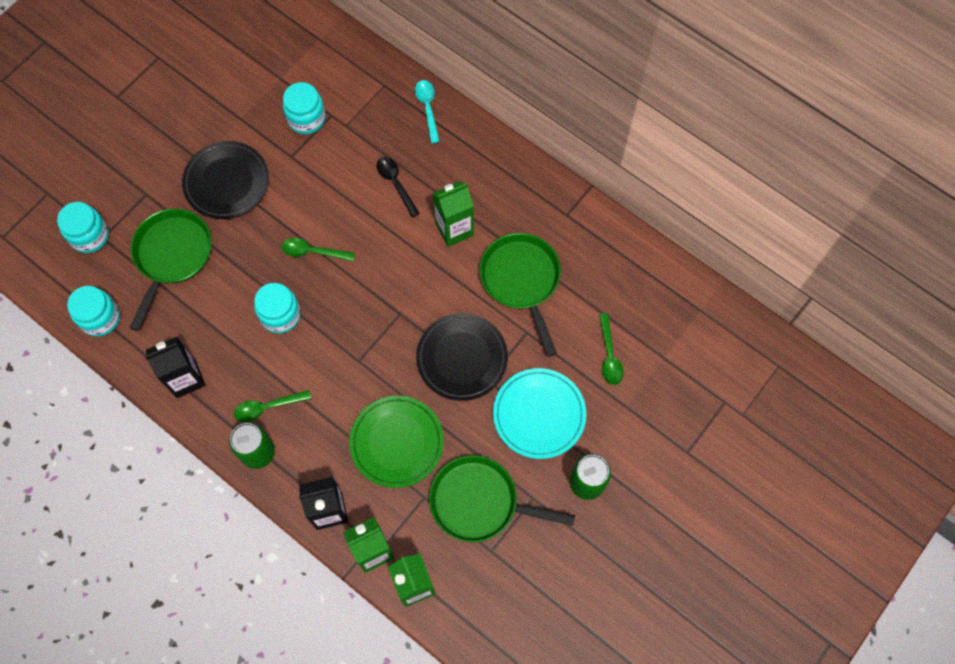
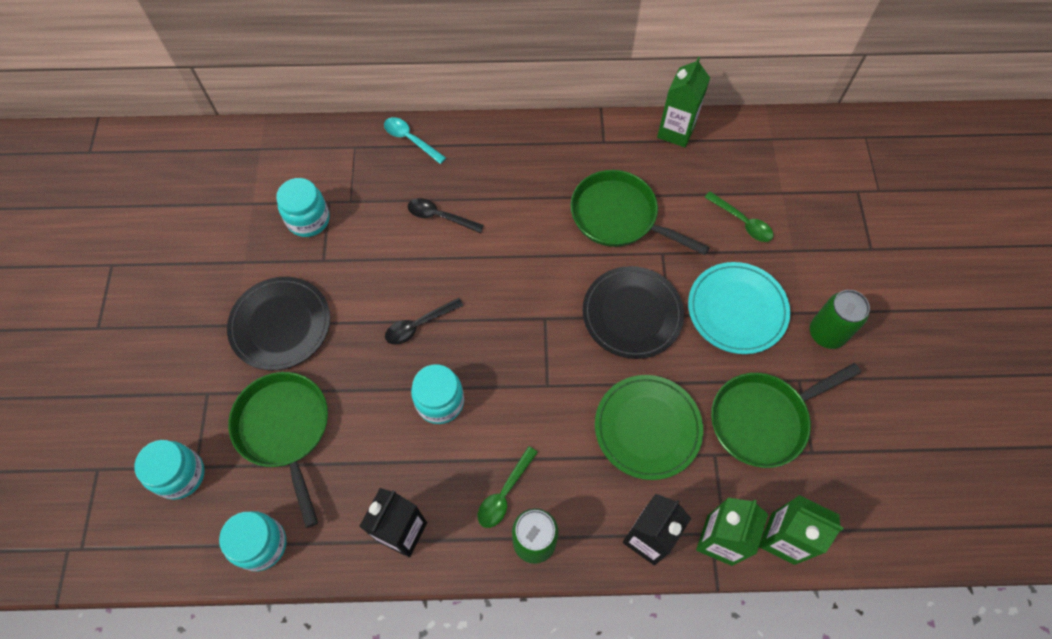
camera: 40 degrees left, 5 degrees down
(313, 252) = (419, 325): green spoon -> black spoon
(454, 229) = (525, 217): green carton -> green carton (676, 131)

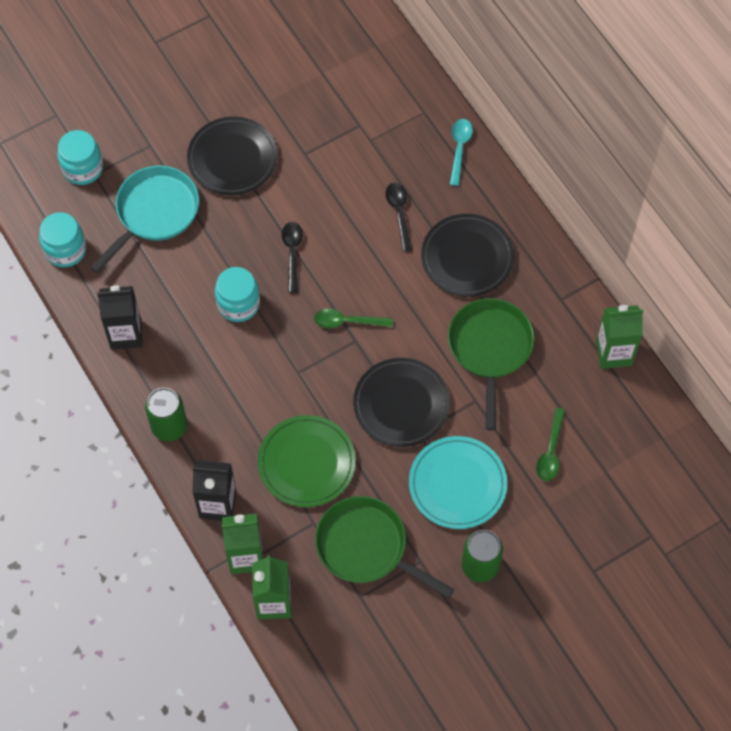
camera: 60 degrees right, 0 degrees up
(285, 429) = (154, 213): green pan -> turquoise pan
(308, 220) = (334, 121): turquoise jar -> none
(419, 325) = (292, 253): black spoon -> black spoon turned 60 degrees clockwise
(504, 493) = (194, 387): green spoon -> green spoon (347, 321)
(519, 188) = (467, 257): none -> black plate

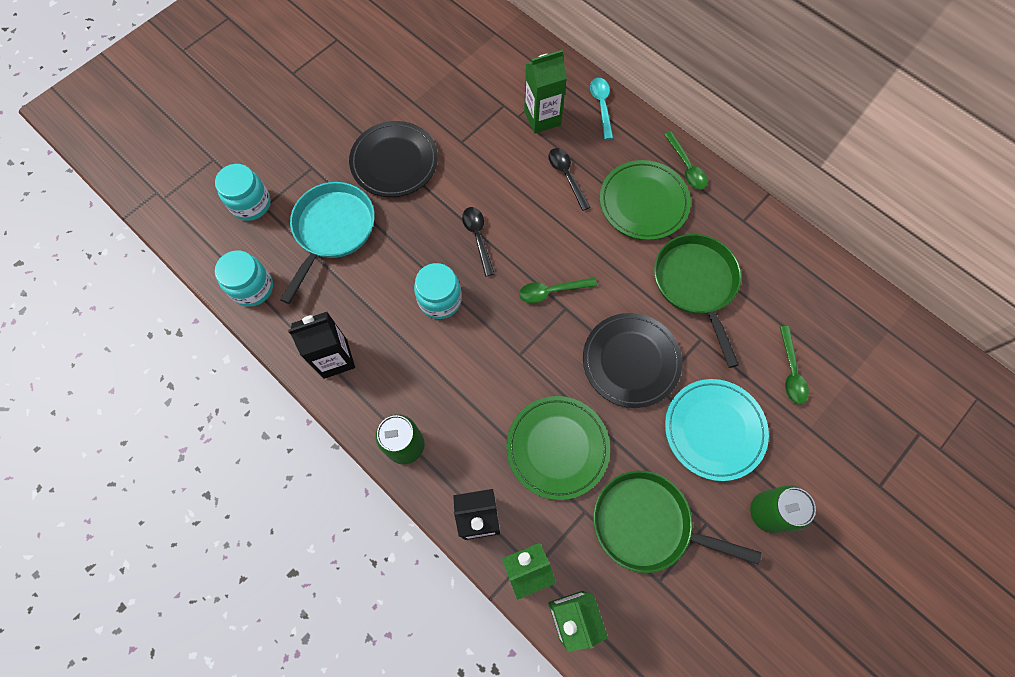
camera: 15 degrees left, 5 degrees up
(467, 257) = (643, 202): black plate -> green plate
(523, 232) = (686, 167): none -> green spoon
(613, 353) = (811, 259): green carton -> green carton (542, 118)

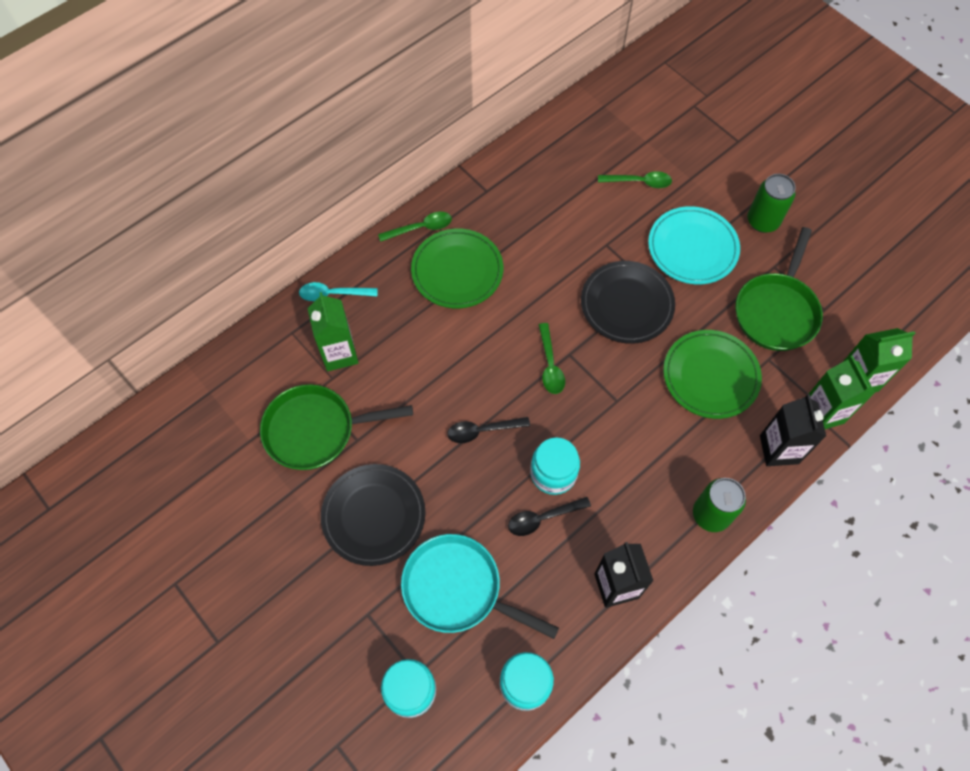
camera: 85 degrees left, 5 degrees down
(566, 176) = (417, 337): black spoon -> black spoon (543, 518)
(696, 284) = (551, 240): green pan -> green pan (316, 430)

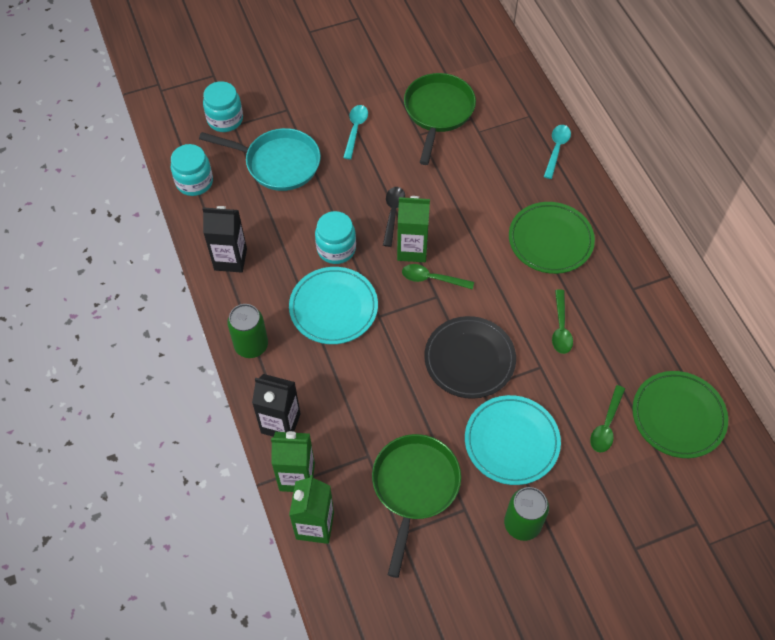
camera: 110 degrees right, 5 degrees down
(339, 354) = (498, 141): green carton -> green carton (412, 249)
(374, 515) = (355, 130): black plate -> turquoise spoon
(420, 228) = (605, 226): green spoon -> green spoon (561, 328)
(458, 589) = (278, 163): turquoise pan -> turquoise pan turned 60 degrees clockwise
(543, 518) = (304, 230): black spoon -> none
(627, 448) = (333, 307): none -> turquoise plate
(710, 376) = (371, 398): green plate -> green plate (678, 416)
(776, 311) = (414, 487): green pan -> green pan turned 60 degrees clockwise

